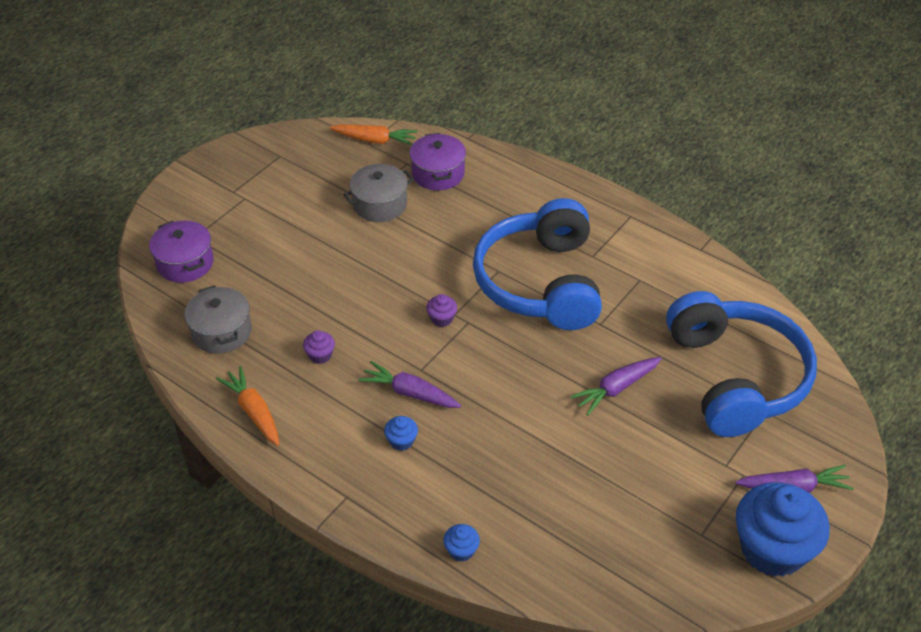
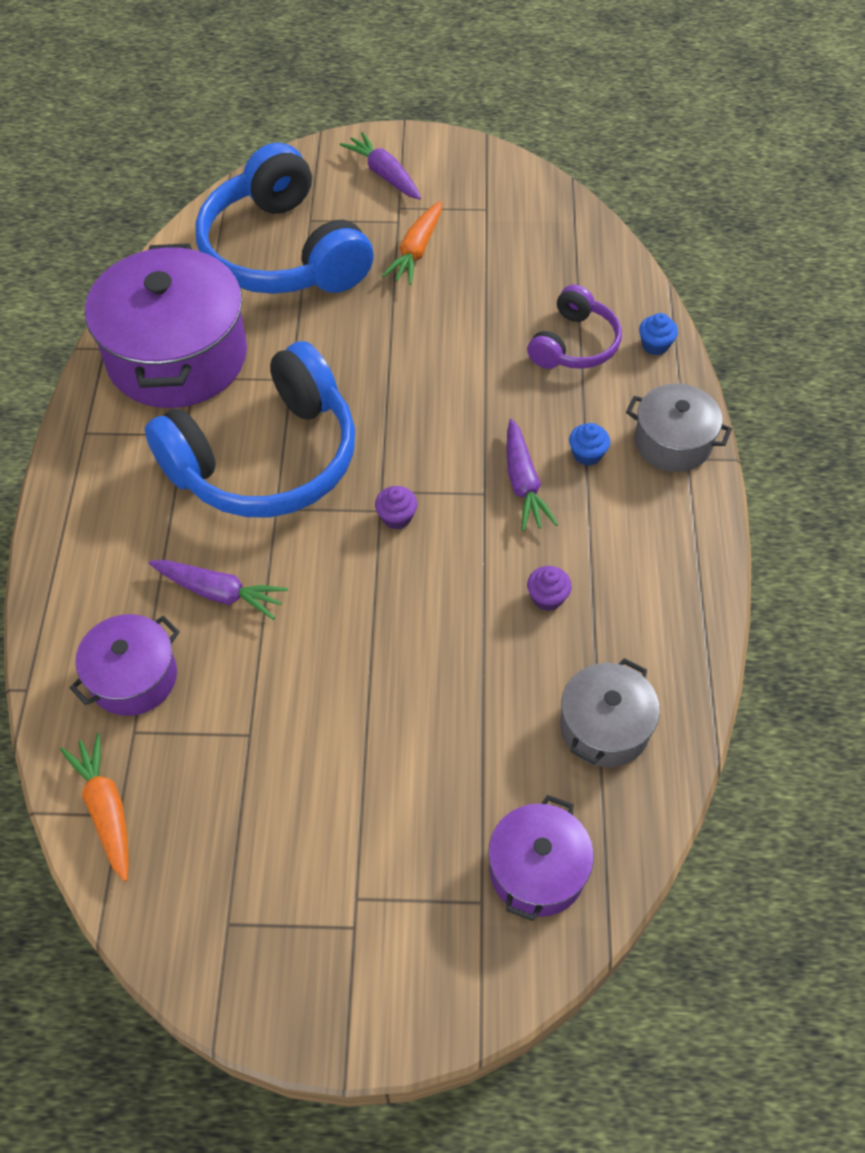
camera: 125 degrees left, 10 degrees up
(254, 411) = (675, 606): orange carrot -> orange carrot (416, 251)
(380, 204) = (246, 707): grey pot -> grey pot (672, 442)
(504, 498) = (574, 344): none -> purple headphones
(616, 388) = (371, 327): purple carrot -> purple carrot (219, 592)
(665, 279) = (177, 357): none -> purple pot
(735, 377) = (283, 252): blue headphones -> blue headphones turned 75 degrees counterclockwise
(772, 549) = (461, 166): blue cupcake -> none

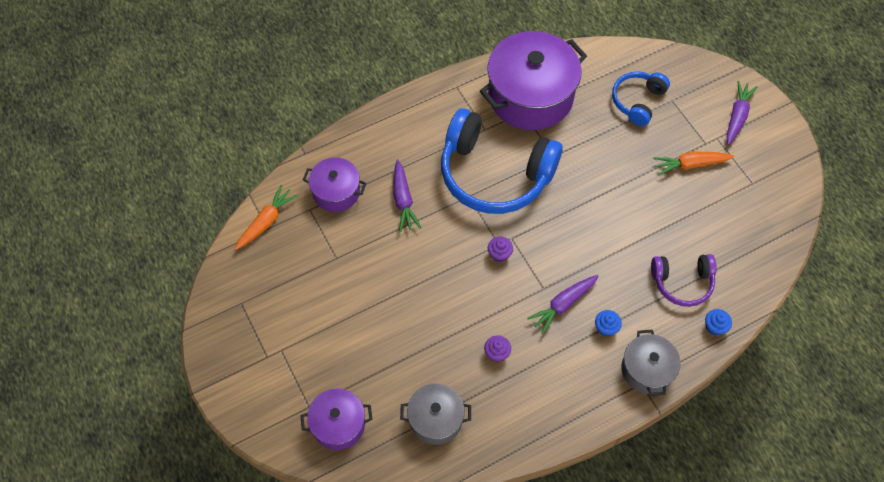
camera: 60 degrees right, 5 degrees up
(283, 252) = (638, 101): blue headphones -> blue headphones, size x0.52

